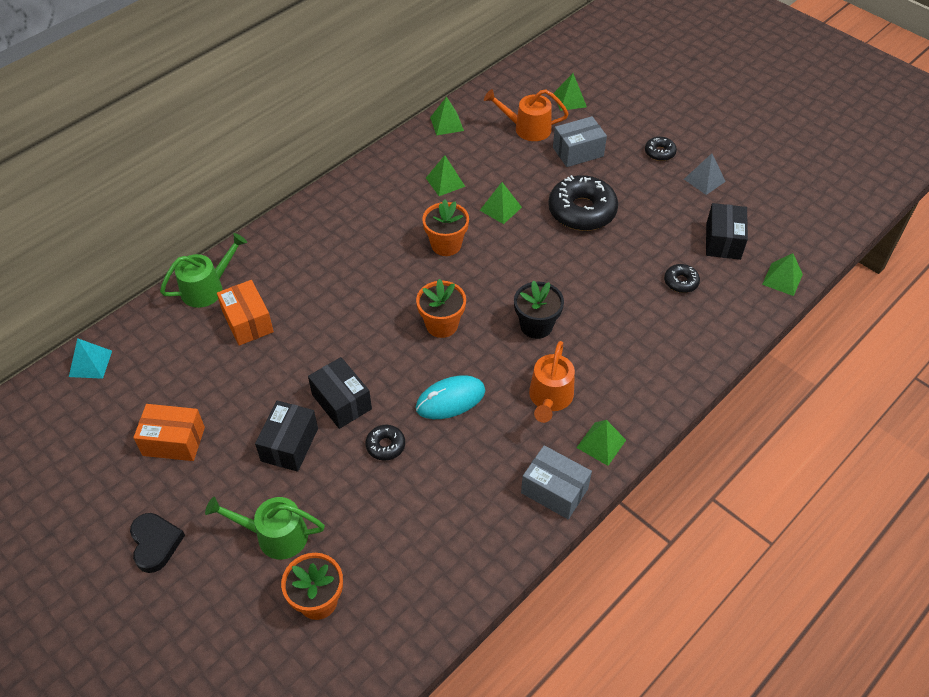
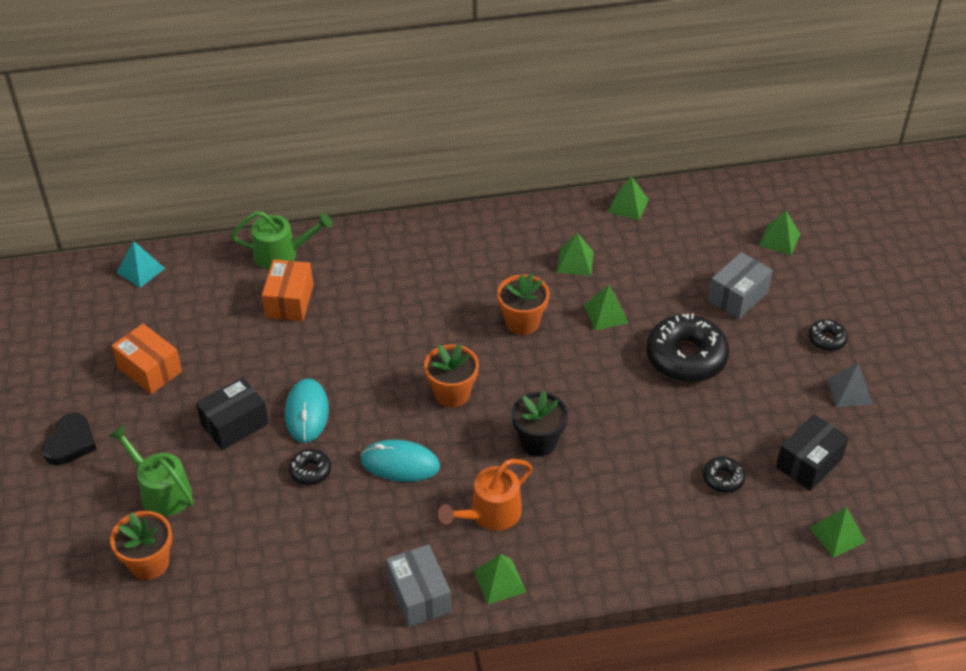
camera: 35 degrees right, 5 degrees down
(341, 402) = (307, 412): black box -> turquoise mouse
(527, 128) = (706, 248): orange watering can -> none
(578, 152) = (737, 296): grey box -> grey box turned 60 degrees counterclockwise

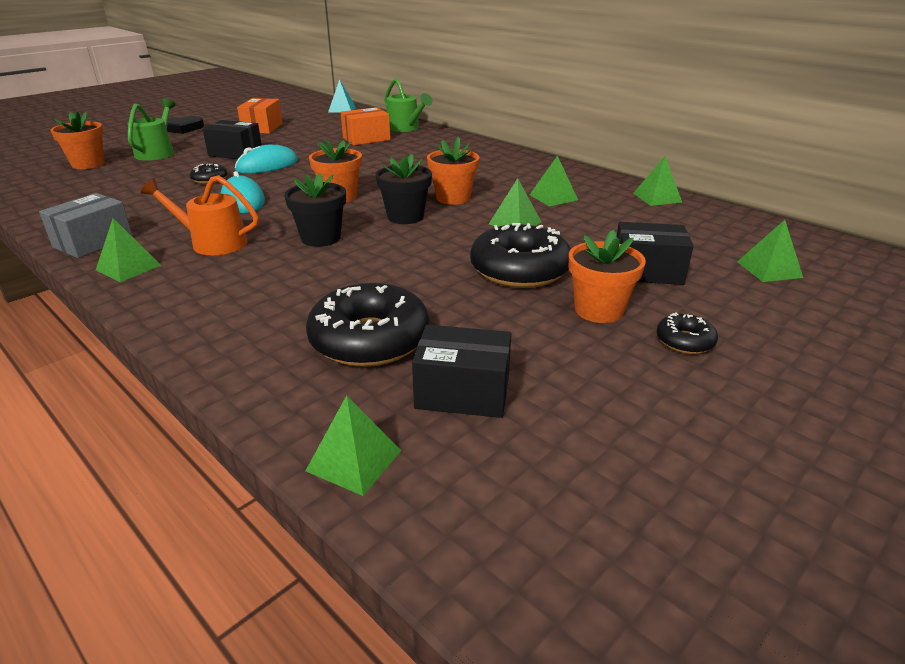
camera: 55 degrees right, 15 degrees down
(537, 371) = (405, 217): none -> black flower pot
(723, 479) = (370, 339): black donut -> black donut, size x2.09
(737, 296) = (647, 271): grey box -> black box
(767, 352) = (598, 310): none -> orange flower pot
(849, 391) = (628, 386): grey pyramid -> none

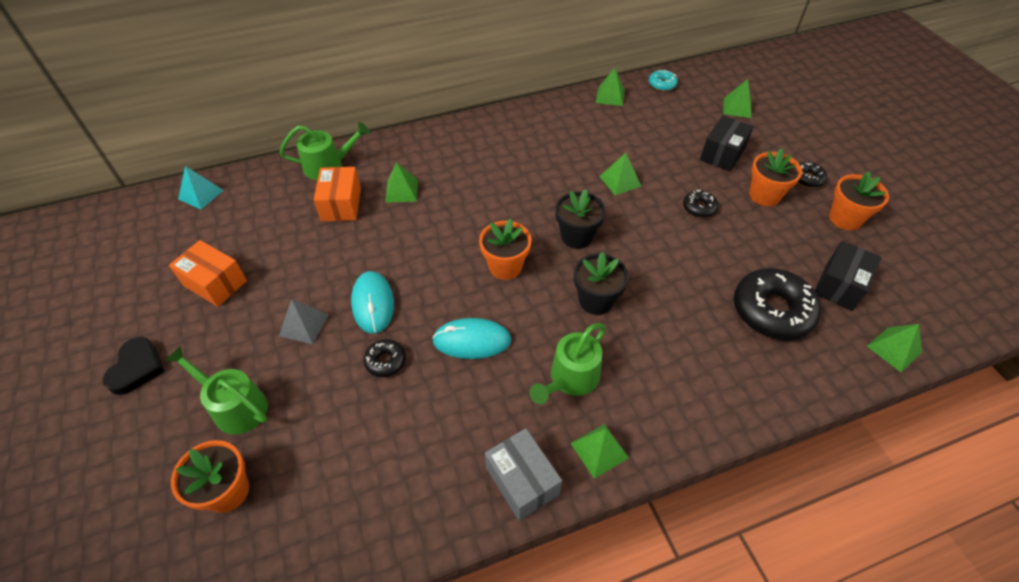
camera: 65 degrees left, 20 degrees up
(213, 243) = (570, 378): orange watering can -> green watering can
(235, 153) = (304, 325): black box -> grey pyramid
(453, 198) = (551, 196): orange flower pot -> orange flower pot (845, 219)
(519, 270) = (699, 208): black donut -> black donut, size x0.48
(553, 197) = (581, 143): green pyramid -> green pyramid (402, 191)
(730, 219) = (662, 84): none -> turquoise donut

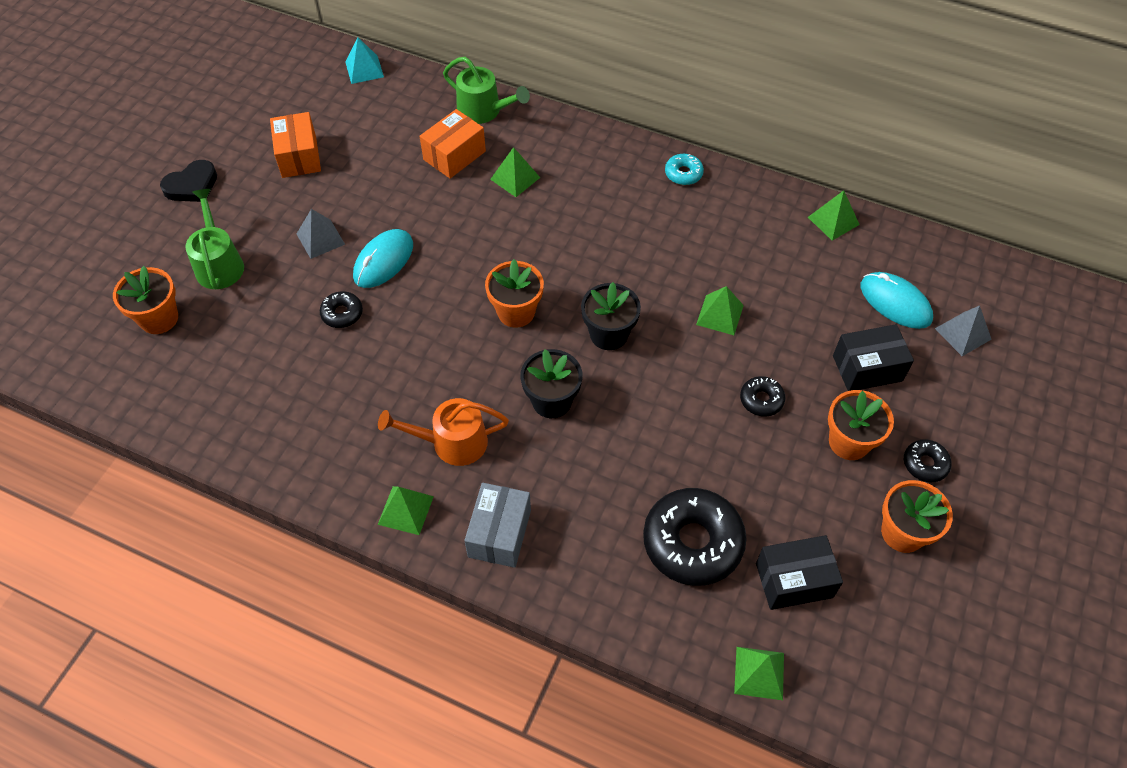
camera: 45 degrees right, 5 degrees up
(472, 341) = (418, 350): turquoise mouse -> turquoise mouse (895, 302)
(522, 481) = (329, 479): grey box -> grey box (499, 533)
(570, 378) = (452, 442): green watering can -> orange watering can
(662, 84) = (911, 247): turquoise donut -> turquoise donut (683, 174)
(737, 107) = (963, 333): green pyramid -> grey pyramid

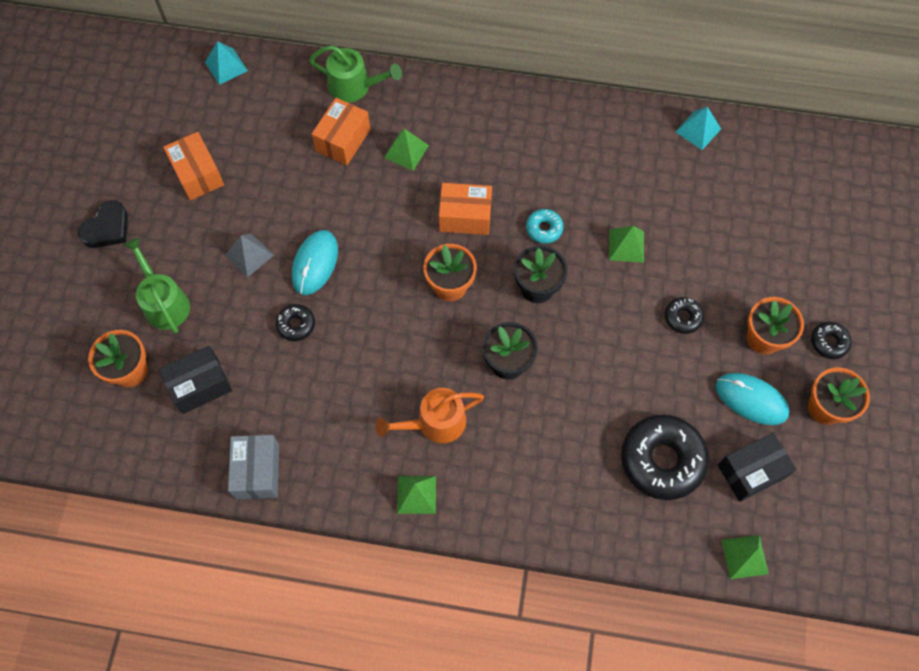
camera: 15 degrees left, 10 degrees up
(499, 533) = (502, 494): grey box -> grey box (257, 471)
(555, 250) = (465, 216): none -> orange box
(683, 174) = (555, 112): turquoise donut -> turquoise donut (544, 229)
(833, 220) = (698, 130): green pyramid -> turquoise pyramid
(867, 368) = (761, 266): black box -> black box (200, 385)
(895, 302) = (769, 198): turquoise mouse -> turquoise mouse (751, 400)
(963, 333) = (831, 214): grey pyramid -> none

